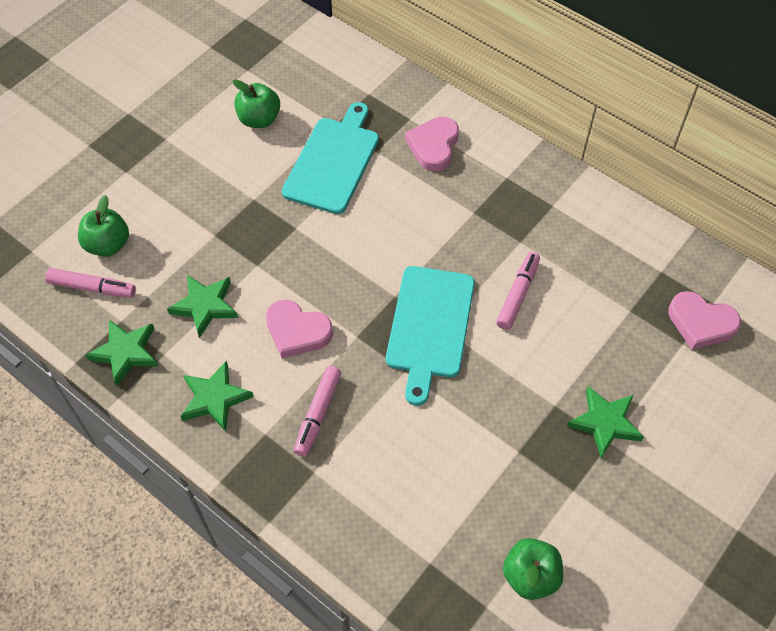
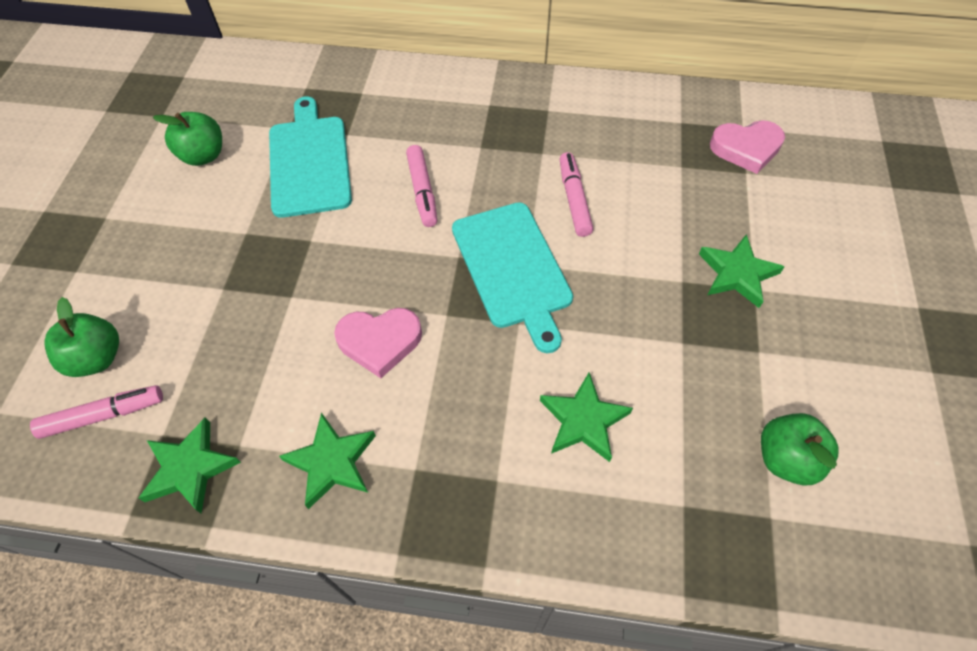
camera: 30 degrees left, 0 degrees up
(205, 306) = (257, 367): green star -> green star (583, 420)
(318, 414) = (459, 415): pink marker -> pink marker (422, 191)
(433, 146) = (401, 107): pink heart -> none

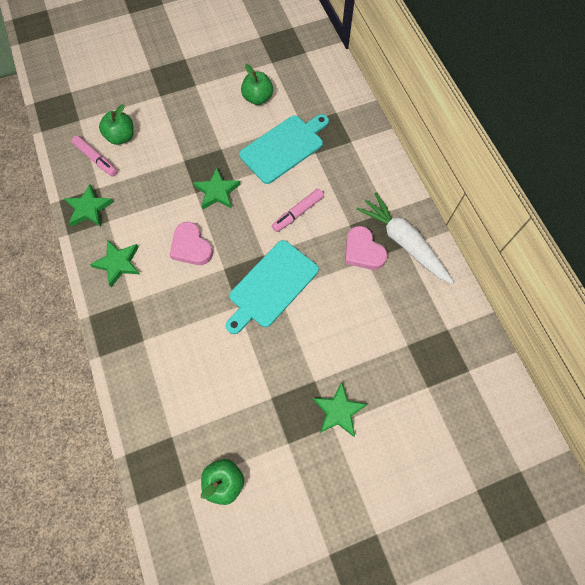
camera: 60 degrees right, 10 degrees up
(542, 109) = (403, 242): none -> white carrot
(574, 199) = (340, 294): pink marker -> none
(583, 420) = (195, 366): green star -> green star (217, 192)
(746, 148) = (450, 380): pink heart -> pink heart (363, 251)

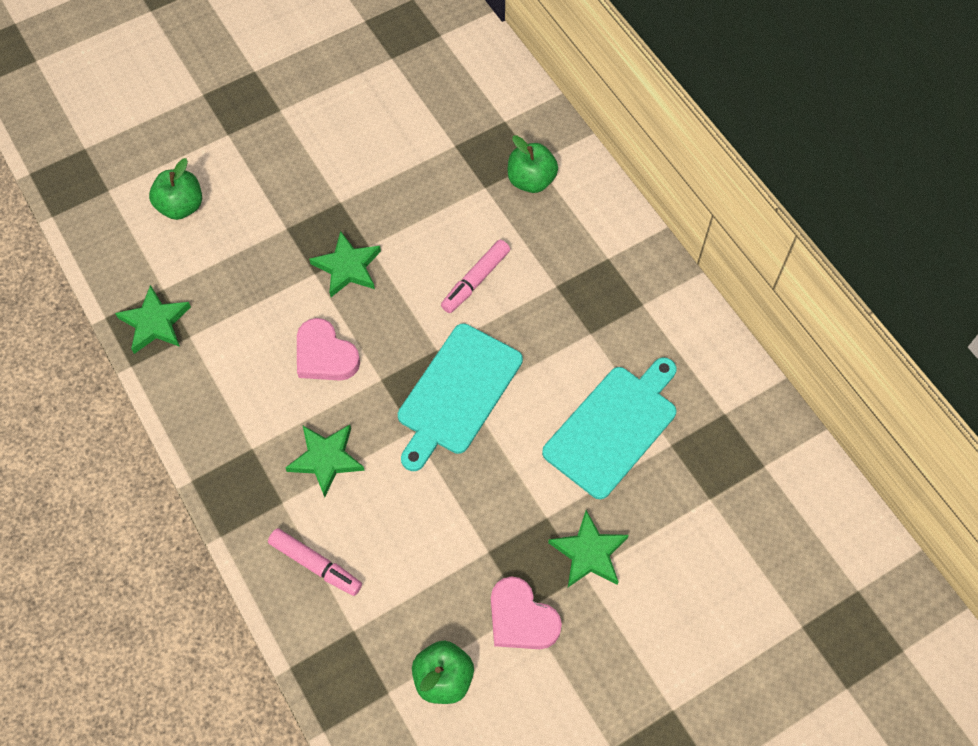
camera: 10 degrees left, 5 degrees down
(96, 159) = (149, 246): pink marker -> pink marker (315, 564)
(118, 263) = (219, 397): green star -> green star (326, 459)
(258, 98) = (381, 116): green apple -> green apple (531, 180)
(284, 147) = (436, 186): turquoise cutting board -> turquoise cutting board (613, 427)
(363, 251) = (583, 321): pink heart -> pink heart (521, 618)
(403, 242) = (639, 299): white carrot -> none

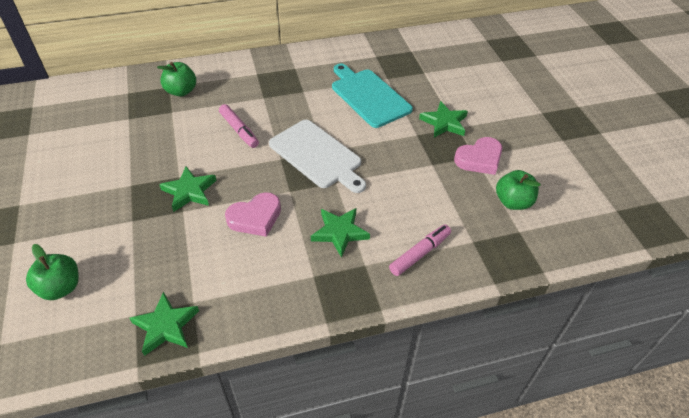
camera: 75 degrees left, 15 degrees down
(457, 393) = (317, 156): turquoise cutting board -> white cutting board

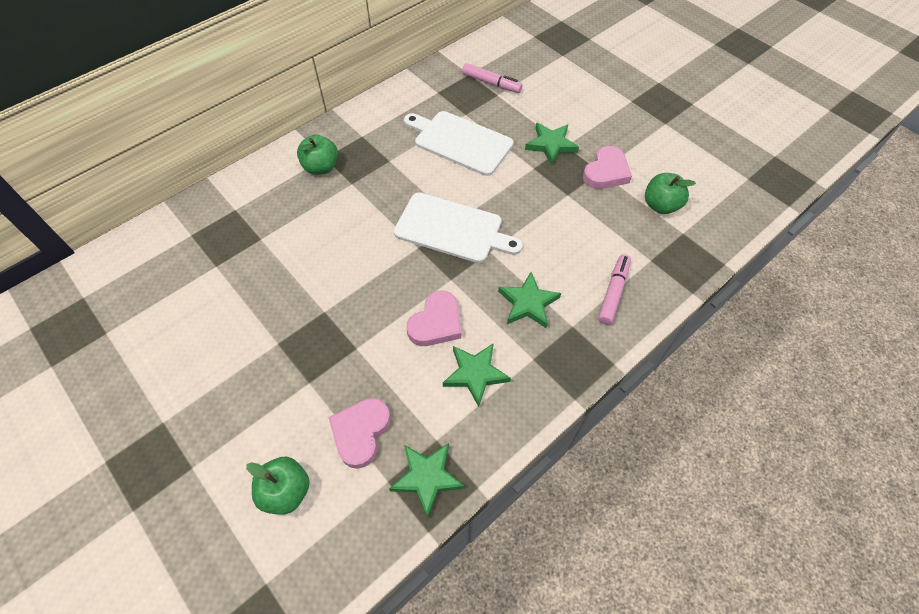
camera: 25 degrees left, 10 degrees up
(142, 271) = (360, 432): none -> pink heart
(181, 91) = (254, 210): green apple -> green apple (321, 167)
(189, 191) = (347, 323): green star -> green star (475, 374)
(239, 130) = (352, 232): pink marker -> pink marker (491, 83)
(369, 96) = (460, 141): turquoise cutting board -> white cutting board

